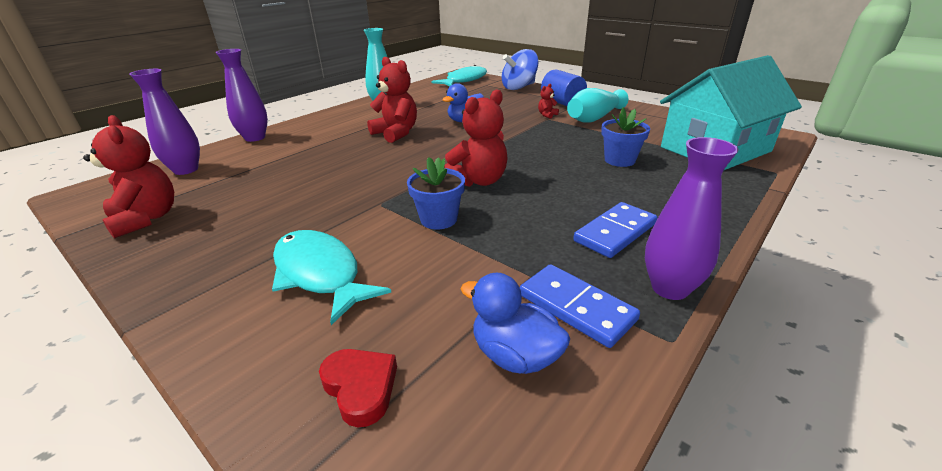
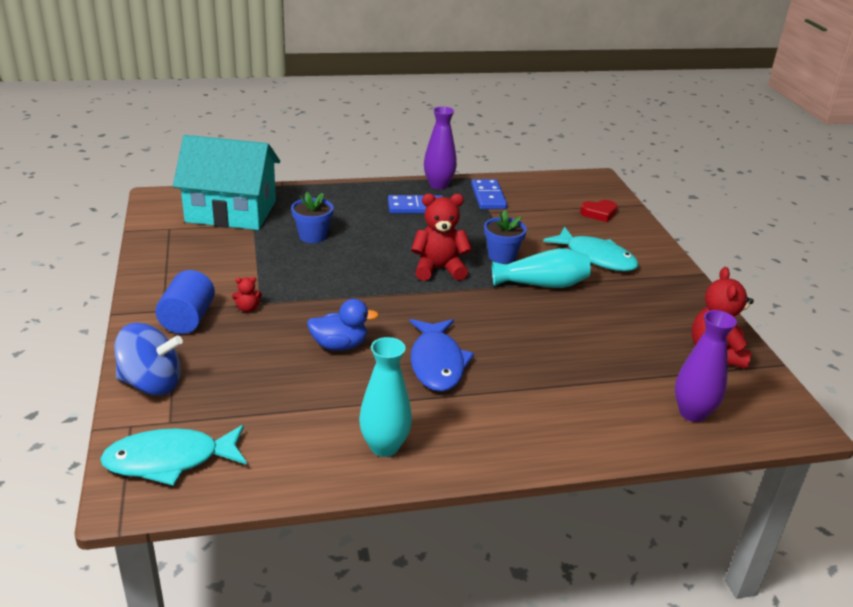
camera: 145 degrees left, 0 degrees up
(255, 138) = (606, 446): purple vase -> none
(320, 274) = (596, 257): turquoise fish -> turquoise fish turned 45 degrees counterclockwise
(361, 388) = (599, 213): red heart -> red heart turned 105 degrees counterclockwise
(396, 133) = (437, 363): red teddy bear -> blue fish
(515, 355) = (533, 197): blue duck -> none
(594, 118) = (220, 280): turquoise vase -> turquoise vase (542, 284)

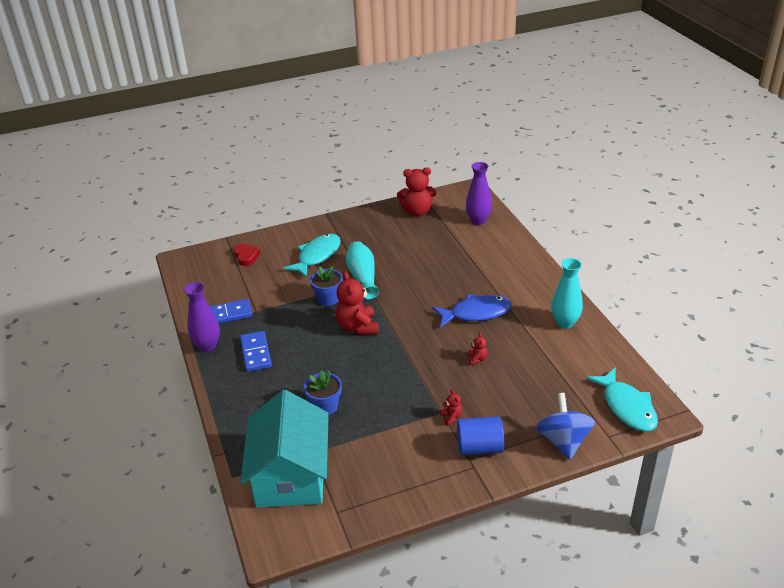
camera: 95 degrees left, 5 degrees up
(339, 345) = (477, 359): blue duck -> red teddy bear

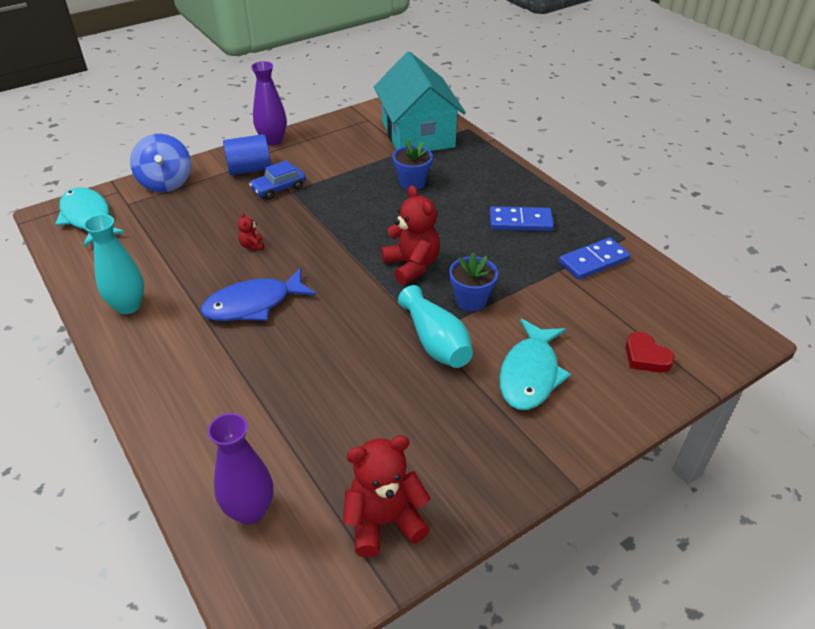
camera: 165 degrees right, 5 degrees up
(207, 346) = (584, 222): purple vase -> purple vase (272, 140)
(255, 353) = (520, 221): blue domino -> blue domino turned 60 degrees counterclockwise
(451, 417) = (279, 188): red teddy bear -> blue car

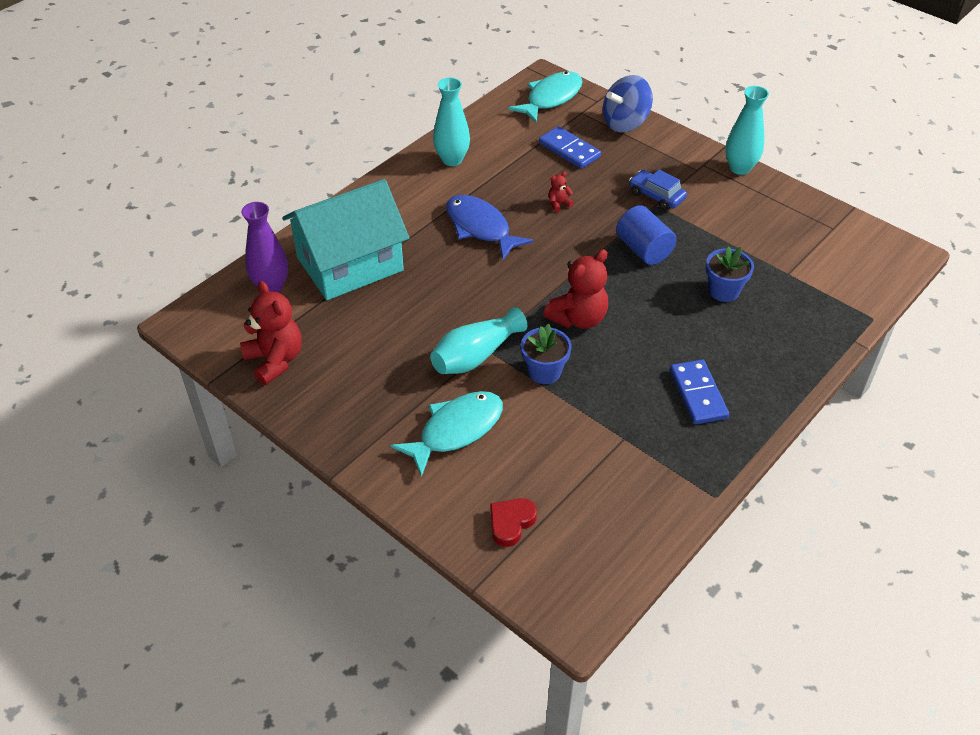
camera: 75 degrees right, 5 degrees up
(249, 169) = (677, 167): blue cylinder -> blue cylinder (643, 250)
(272, 140) = (739, 168): purple vase -> turquoise vase
(418, 134) = (828, 276): turquoise house -> turquoise house (350, 264)
(530, 374) = (456, 430): turquoise fish -> turquoise fish turned 135 degrees clockwise
(593, 261) = (654, 468): blue domino -> blue domino (569, 150)

